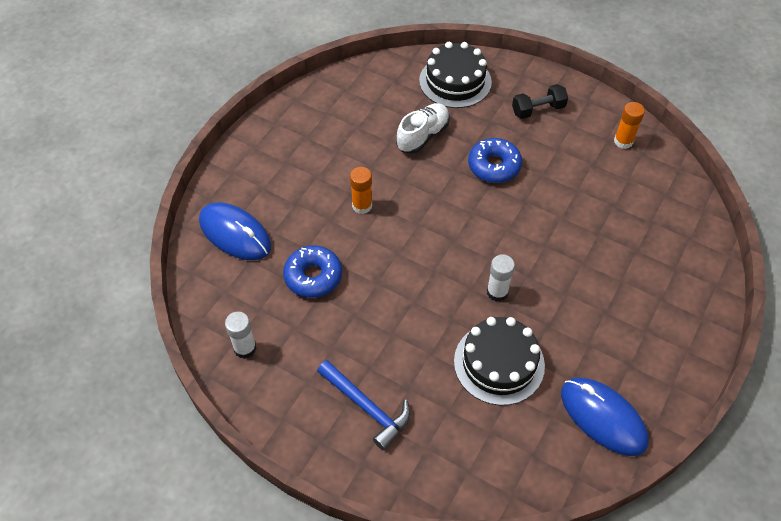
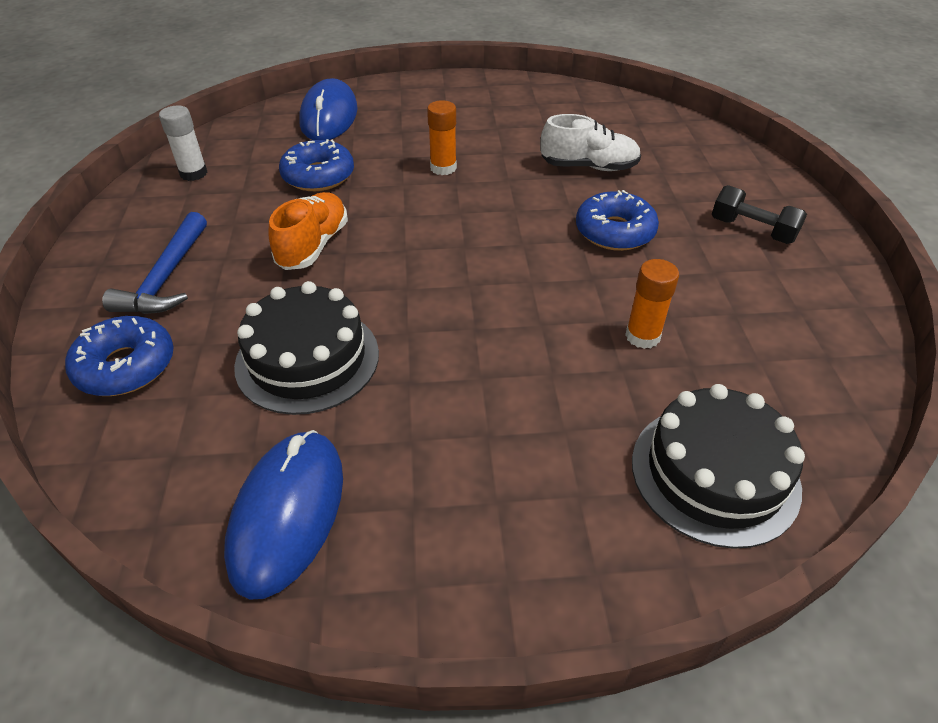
camera: 55 degrees right, 10 degrees down
(393, 314) = (313, 245): none -> orange shoe
(442, 456) = (126, 366): none -> blue donut
(455, 81) = (697, 156): black cake -> black cake (714, 473)
(497, 292) = (421, 312): white glue stick -> none
(623, 141) = (818, 327): orange glue stick -> orange glue stick (642, 336)

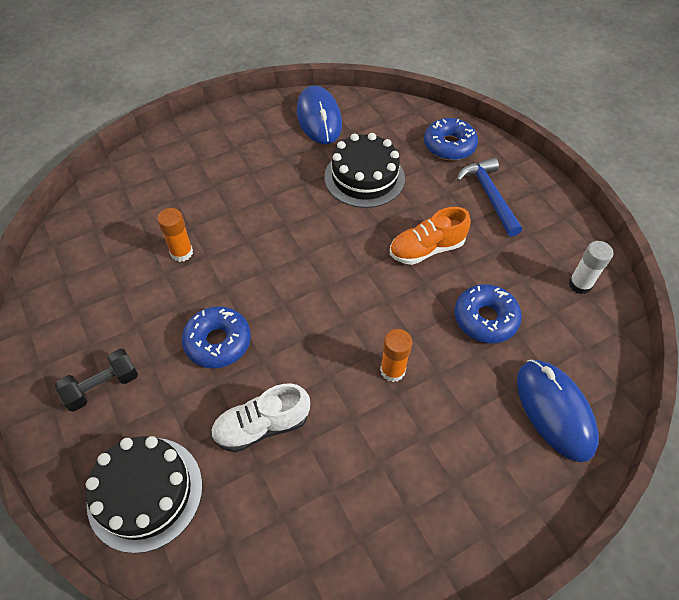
camera: 155 degrees right, 10 degrees up
(313, 245) = (426, 249): orange shoe -> orange shoe turned 75 degrees clockwise
(714, 473) = (136, 188): black cake -> black cake (145, 493)
(752, 230) = (102, 387): black dumbbell -> black dumbbell turned 45 degrees counterclockwise

